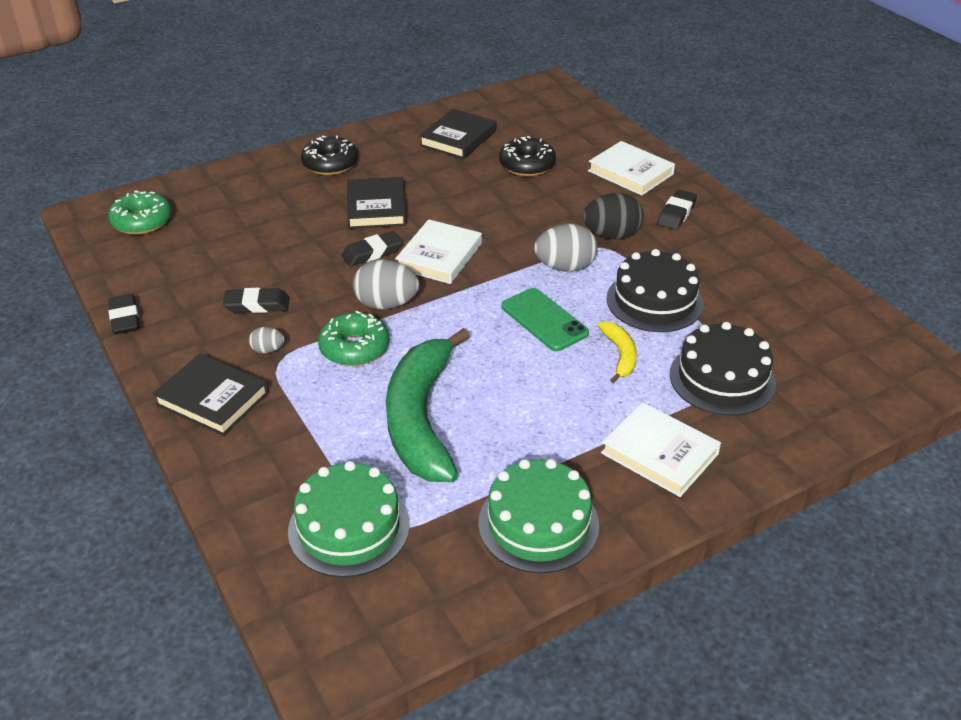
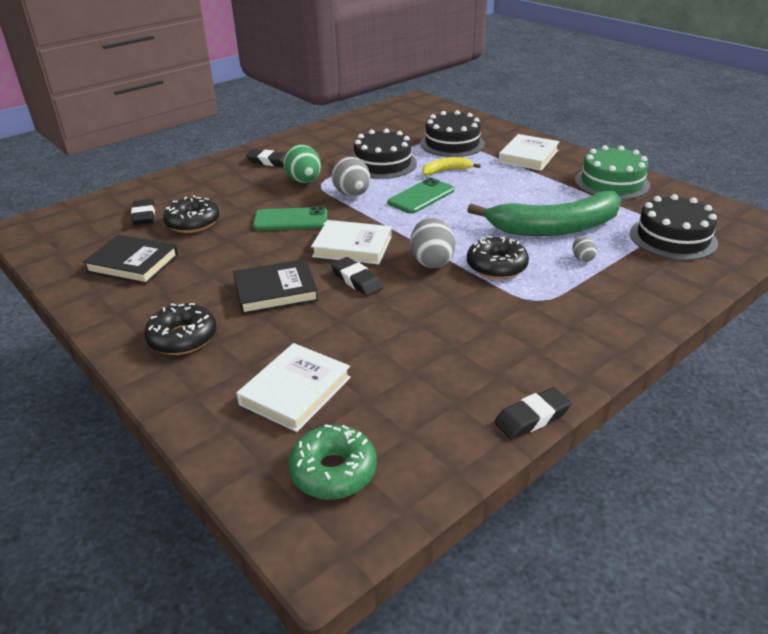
camera: 100 degrees left, 5 degrees down
(212, 399) = (604, 323): black book -> none
(257, 305) = (464, 330): black eraser -> black eraser (144, 216)
(268, 350) = (524, 308): grey egg -> grey egg (582, 258)
(349, 527) = (672, 238): green cake -> black cake
(354, 348) = (496, 266): green donut -> black donut
(513, 221) = (290, 220): none -> green phone
(611, 235) = (304, 181): black egg -> green egg
(630, 172) = (208, 180): white book -> white book (295, 391)

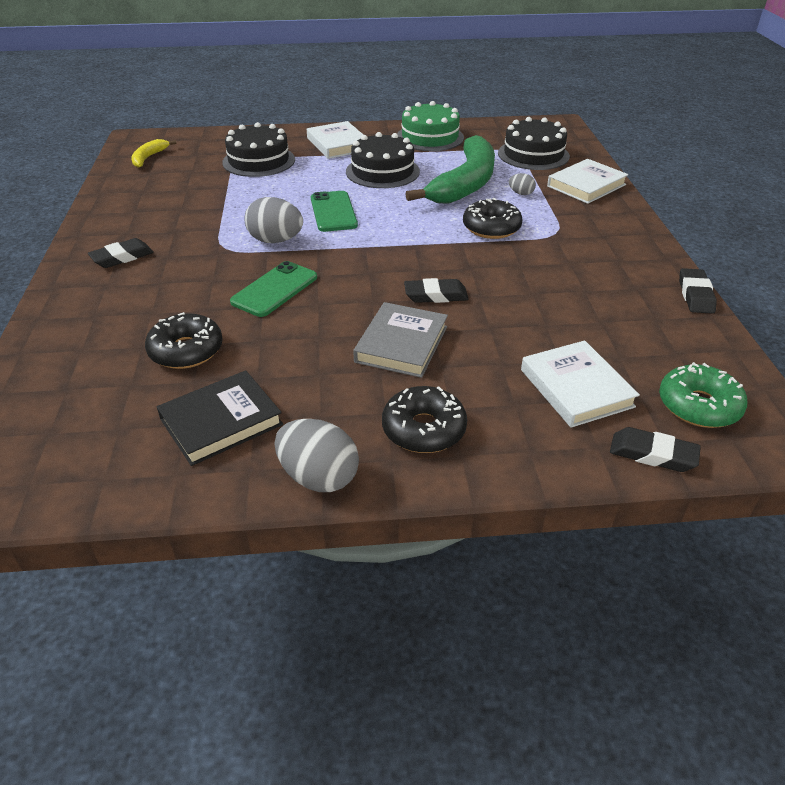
camera: 55 degrees left, 5 degrees up
(144, 216) = (111, 381): black eraser -> black eraser (652, 454)
(275, 291) = (401, 344): black book -> grey book
(304, 181) = (204, 254): green egg -> none
(352, 246) = (374, 276): white book -> white book (586, 185)
(382, 164) = (240, 204): black cake -> black cake (382, 171)
(431, 261) = (448, 250): grey egg -> grey egg (318, 477)
(446, 171) = (305, 183): yellow banana -> yellow banana (149, 158)

